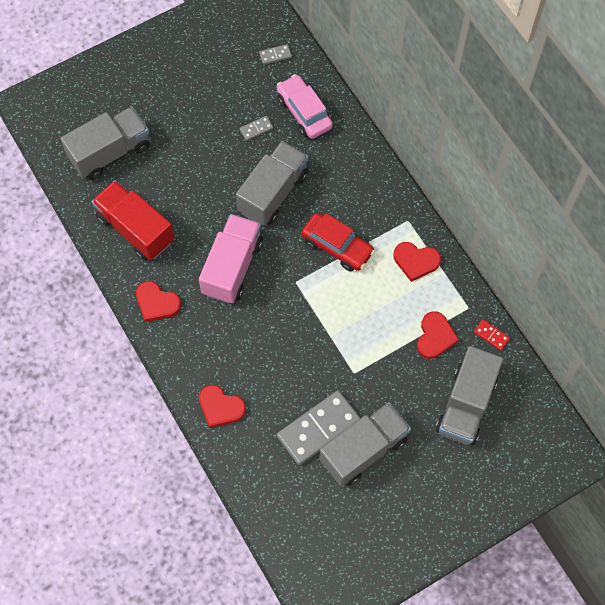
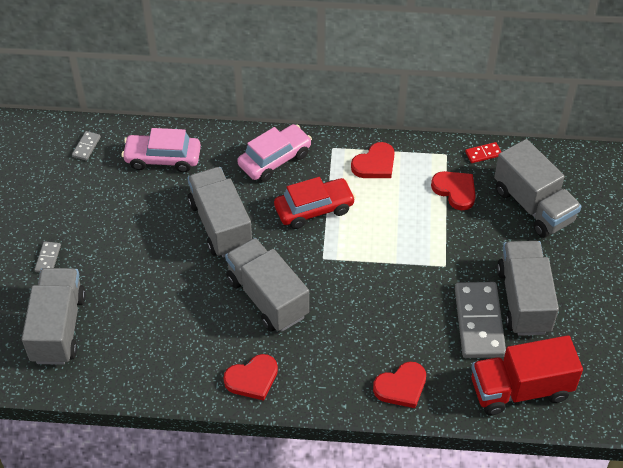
camera: 55 degrees left, 15 degrees down
(135, 229) = (160, 353): red truck -> red truck (520, 389)
(232, 267) = (267, 297): pink truck -> grey truck
(256, 129) = (145, 201): grey domino -> grey domino (48, 258)
(363, 188) = (275, 159): none -> pink car

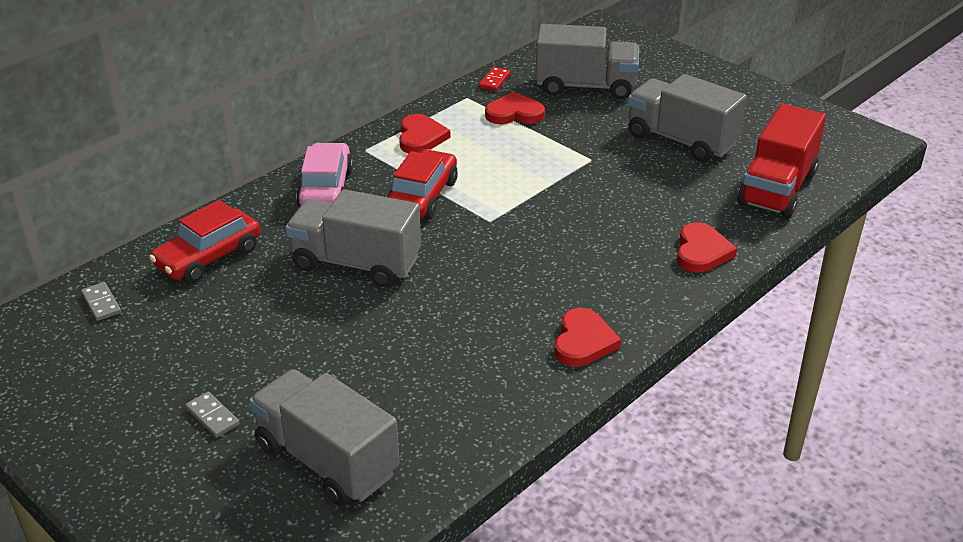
camera: 50 degrees left, 15 degrees down
(163, 158) = (209, 257): pink car -> red car
(267, 297) = (491, 279): grey truck -> none
(479, 322) = (677, 173): grey domino -> none

